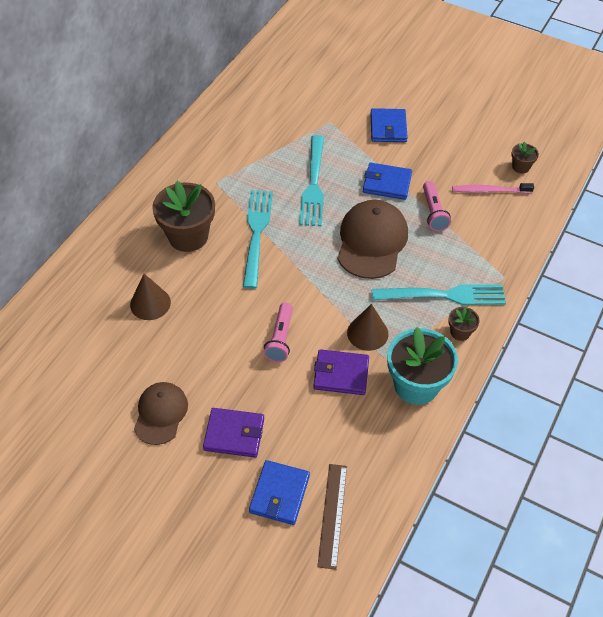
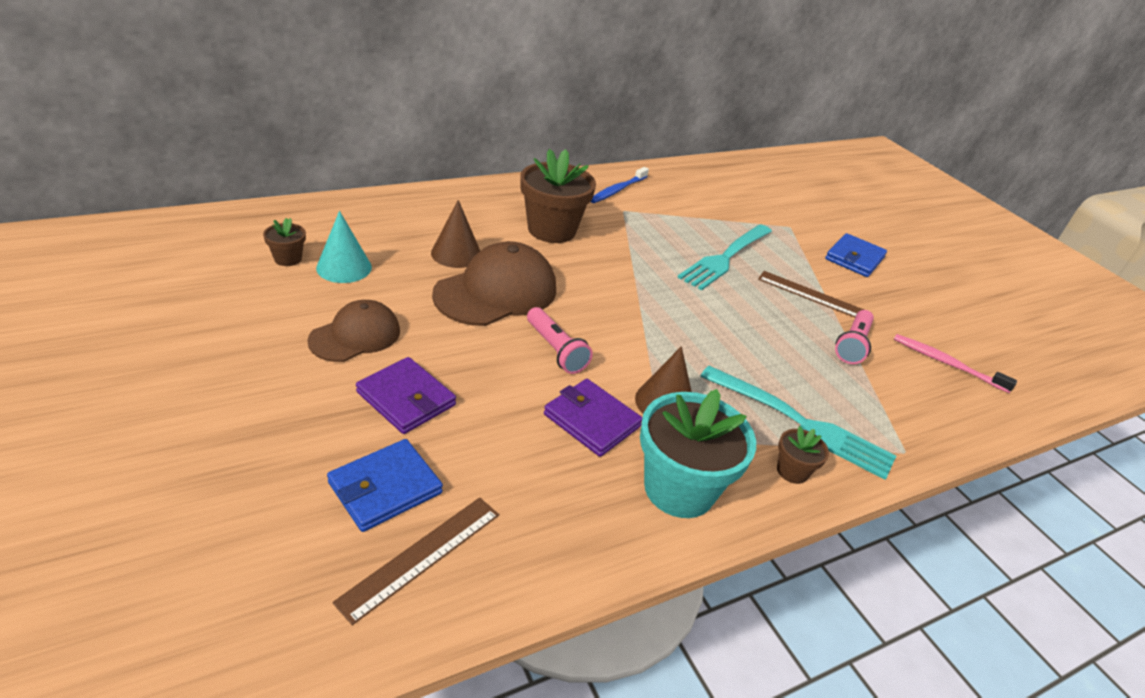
camera: 30 degrees right, 15 degrees down
(94, 367) = (344, 267): none -> turquoise cone
(195, 163) = (617, 190): none -> blue toothbrush
(256, 234) = (623, 261): turquoise fork -> none
(280, 338) = (556, 350): pink flashlight -> pink flashlight turned 75 degrees counterclockwise
(372, 241) = (749, 330): brown cap -> brown cap (496, 292)
(387, 183) = (813, 296): blue wallet -> brown ruler
(520, 167) = (1009, 364): brown flower pot -> brown flower pot (288, 259)

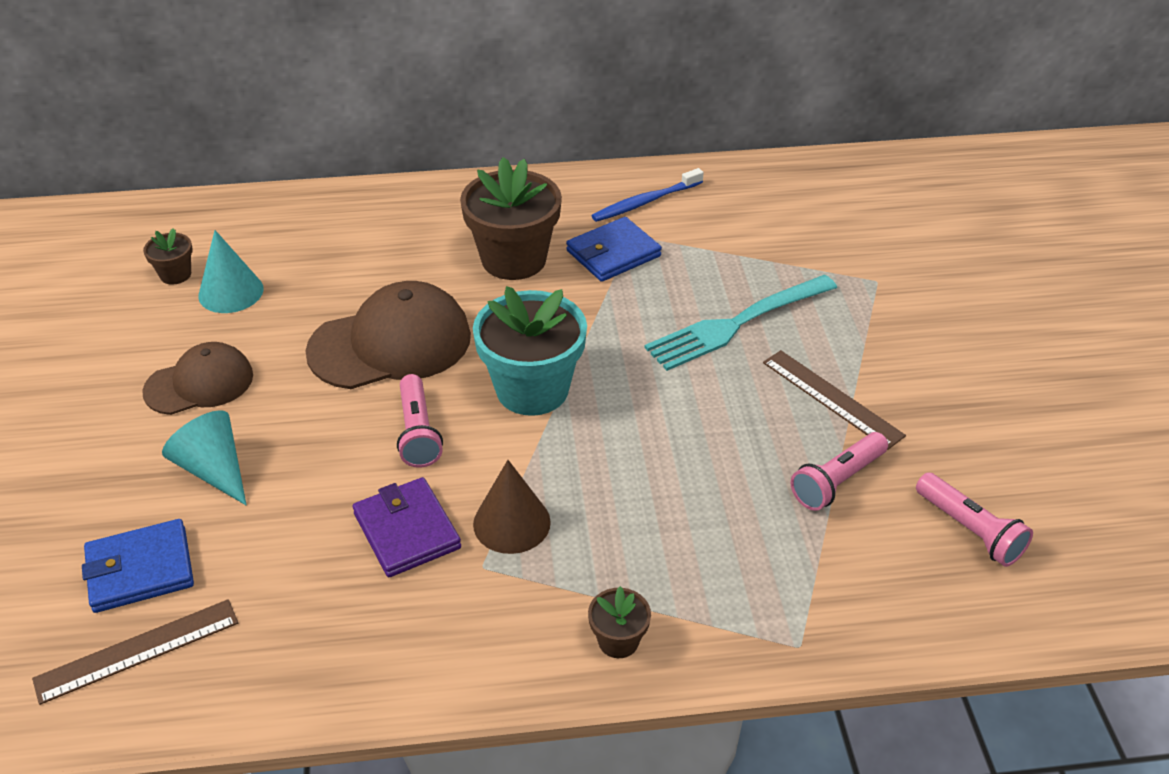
camera: 25 degrees right, 5 degrees up
(406, 398) = (214, 470): purple wallet -> turquoise cone
(456, 253) = (371, 284): brown cone -> none
(679, 489) = (459, 634): turquoise flower pot -> turquoise flower pot (532, 389)
(801, 423) = (676, 580): turquoise fork -> none
(854, 258) = (947, 344): blue wallet -> blue wallet (613, 253)
(946, 363) = (970, 530): pink toothbrush -> pink flashlight

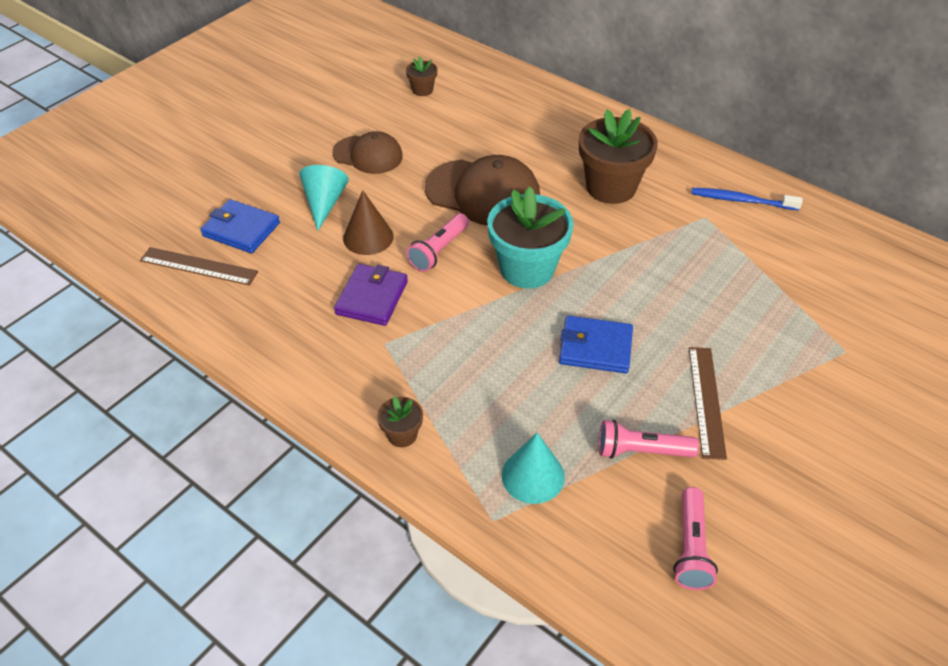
camera: 45 degrees right, 5 degrees up
(231, 292) = (437, 115): turquoise cone -> turquoise cone (533, 476)
(511, 523) = (426, 332): brown cone -> brown cone (368, 237)
(613, 253) = (678, 220): blue wallet -> blue wallet (595, 347)
(737, 324) = (703, 313): turquoise fork -> none

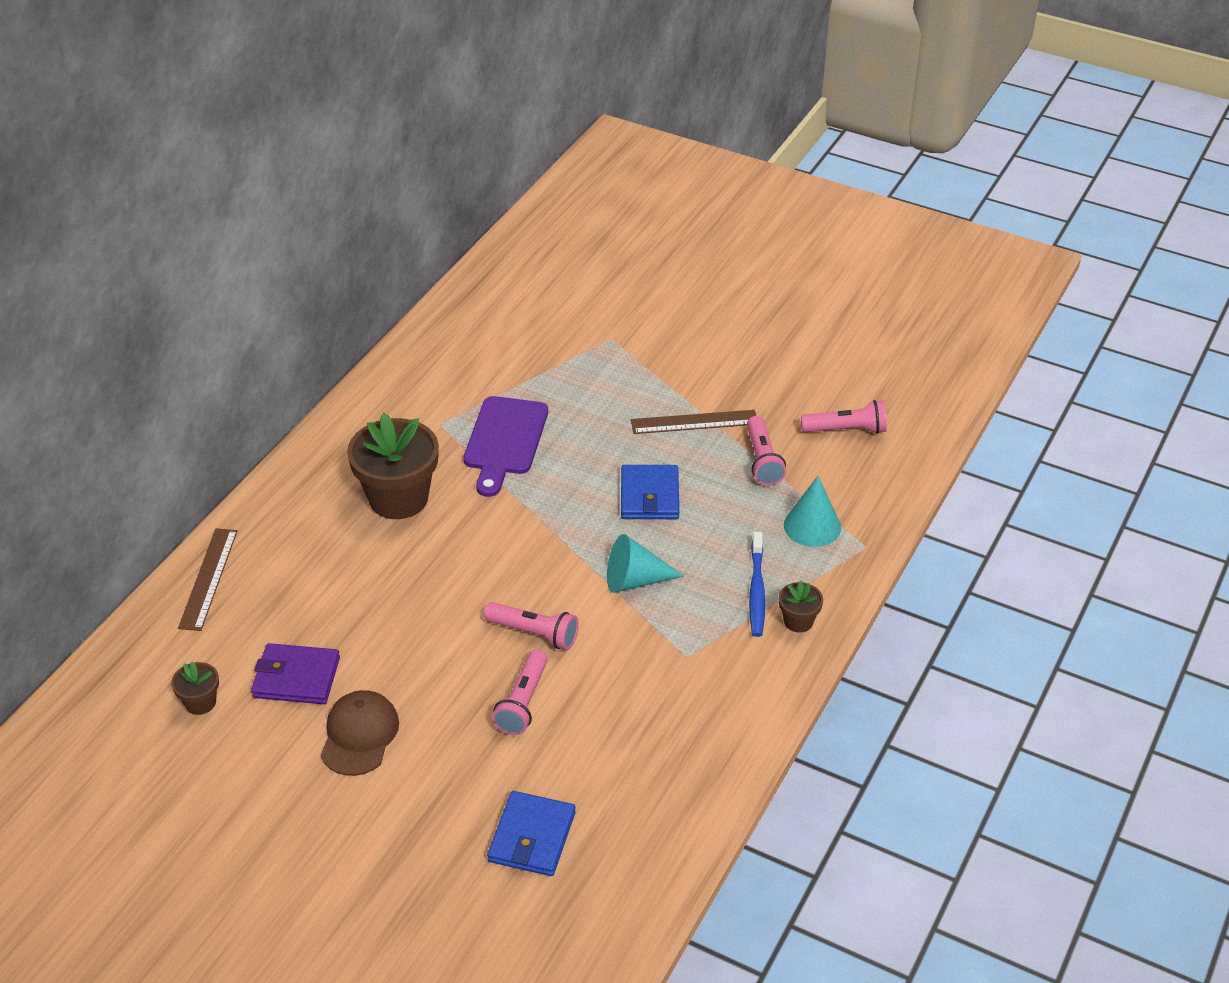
camera: 100 degrees left, 5 degrees down
(199, 266) = (608, 863): brown ruler -> brown ruler (208, 578)
(324, 203) = (466, 760): turquoise cone -> turquoise cone (635, 580)
(368, 237) = (523, 703): brown cone -> pink flashlight
(372, 297) = (622, 679): purple wallet -> purple wallet (296, 678)
(483, 193) = (425, 608): brown cap -> none
(527, 269) = (549, 556): turquoise flower pot -> none
(681, 255) = (505, 441): none -> purple cutting board
(741, 200) = (408, 398): blue toothbrush -> blue toothbrush (756, 591)

